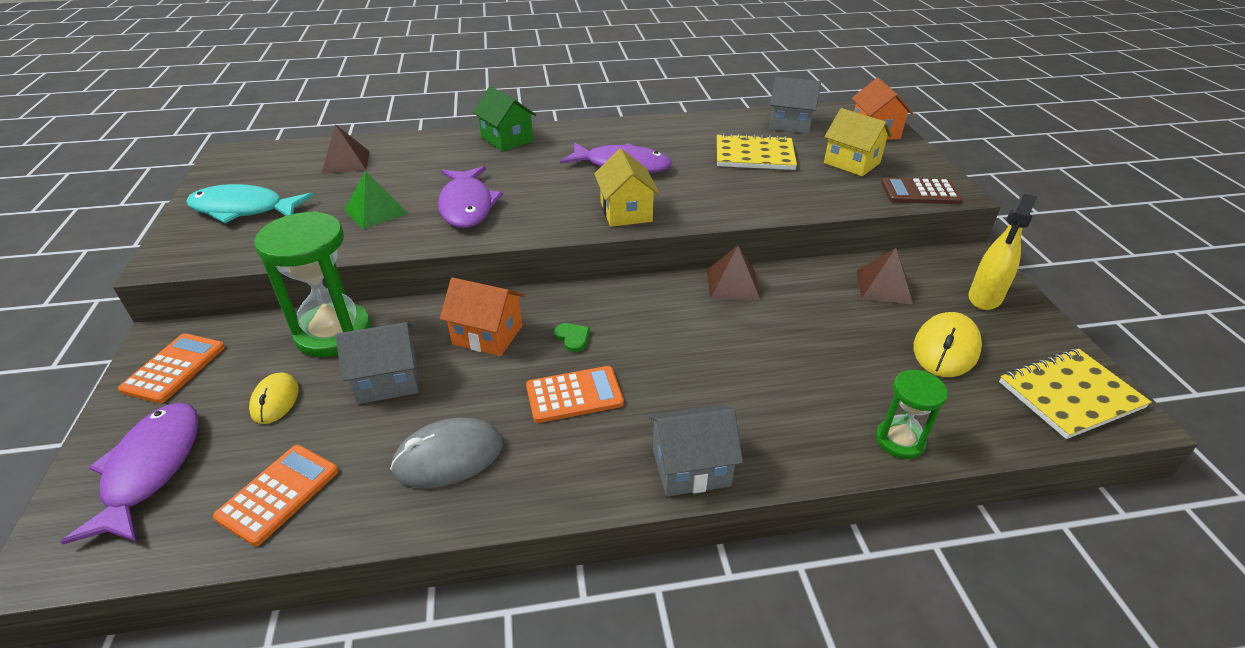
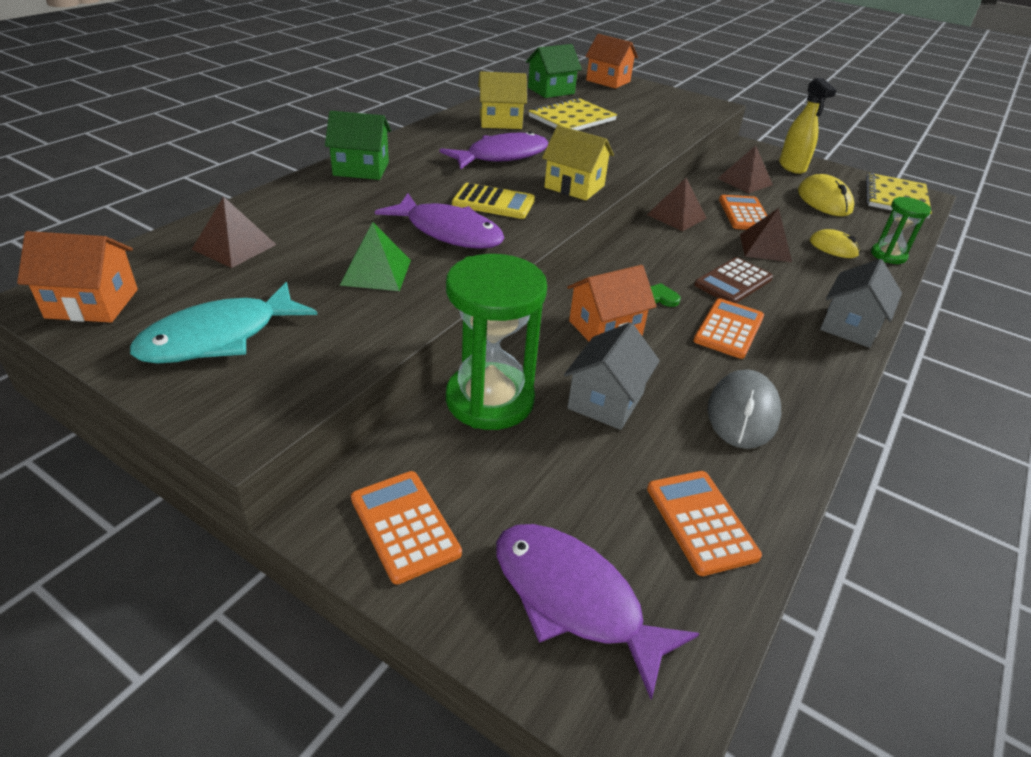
camera: 50 degrees left, 0 degrees up
(239, 165) = (92, 303): none -> orange house
(275, 400) = (556, 475): yellow mouse -> yellow mouse (833, 247)
(539, 198) = (493, 202): none -> yellow calculator
(762, 354) = (765, 248): none -> brown pyramid
(790, 124) = (551, 91): grey house -> green house
(810, 315) = (744, 214): none -> orange calculator
(851, 163) = (635, 105): yellow house -> yellow house (500, 121)
(920, 192) = (701, 111): brown calculator -> brown calculator (733, 282)

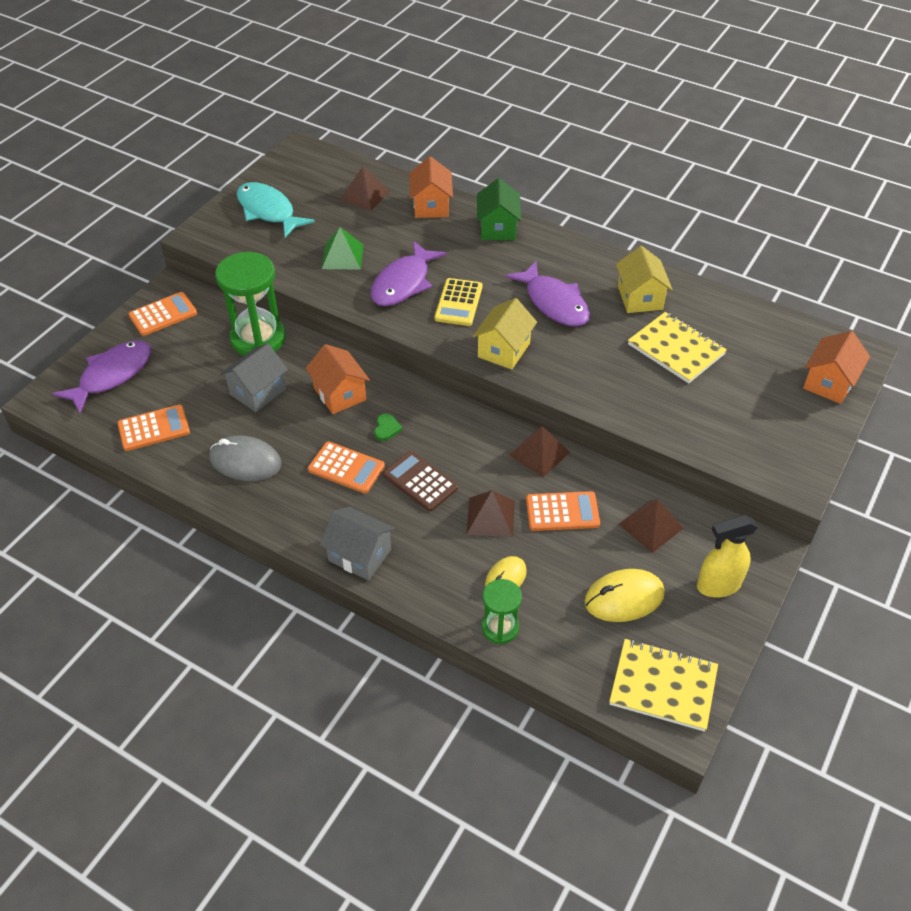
camera: 90 degrees right, 10 degrees up
(92, 303) = (297, 164): orange house -> orange house (431, 206)
(551, 91) = (758, 332): green house -> none
(606, 401) = (258, 391): grey house -> grey house turned 75 degrees counterclockwise

